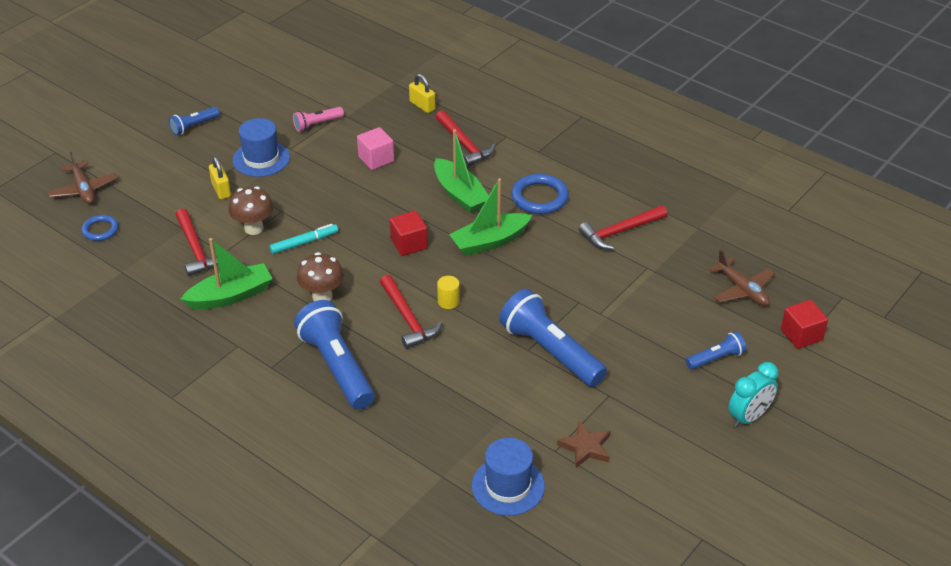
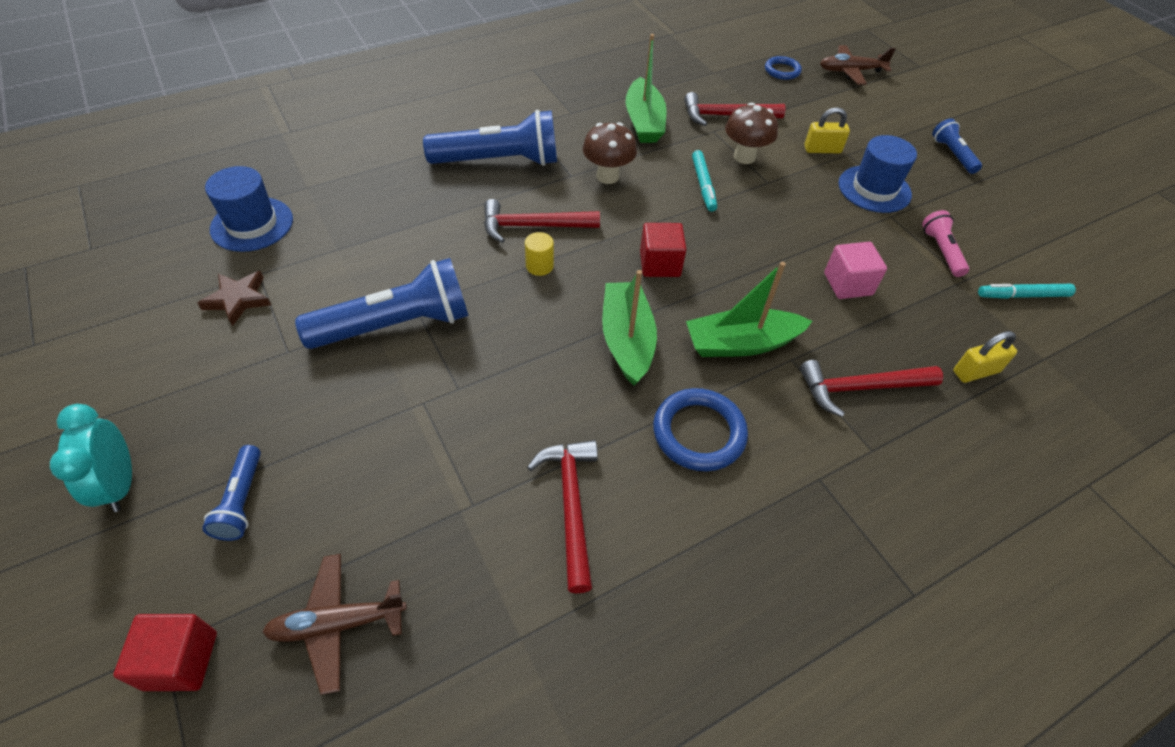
camera: 110 degrees right, 10 degrees up
(343, 91) = (1022, 295): none -> turquoise marker

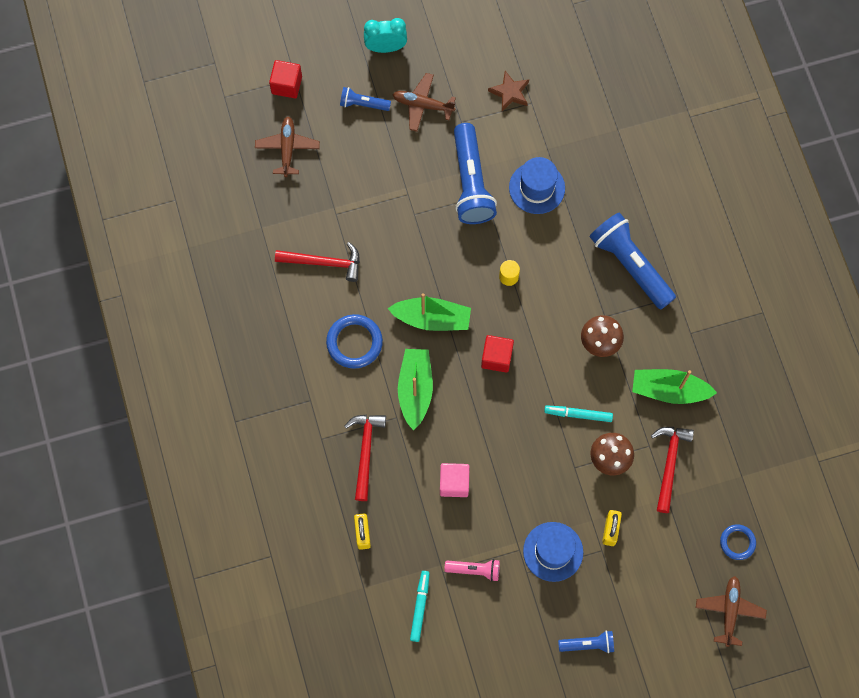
camera: 105 degrees right, 20 degrees up
(252, 224) = (581, 96): blue hat -> blue hat (537, 188)
(252, 407) = (422, 105): none -> brown plane
(499, 161) = (630, 265): blue flashlight -> blue flashlight turned 135 degrees clockwise
(532, 226) = (550, 278): red hammer -> none

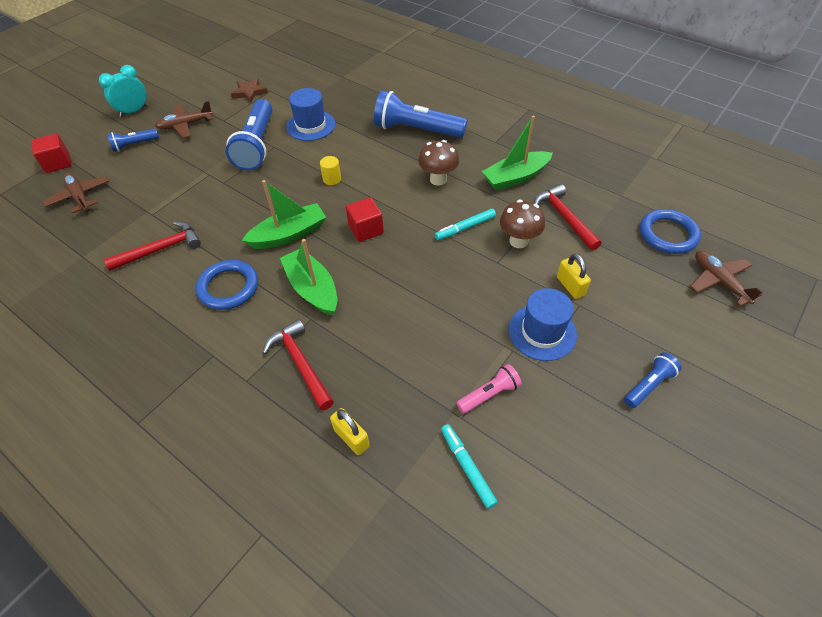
camera: 35 degrees left, 20 degrees down
(454, 483) = (406, 336): pink cube -> none
(471, 182) = (257, 145): blue flashlight -> blue flashlight turned 45 degrees clockwise
(737, 542) = (668, 234): blue ring -> blue ring, size x1.62

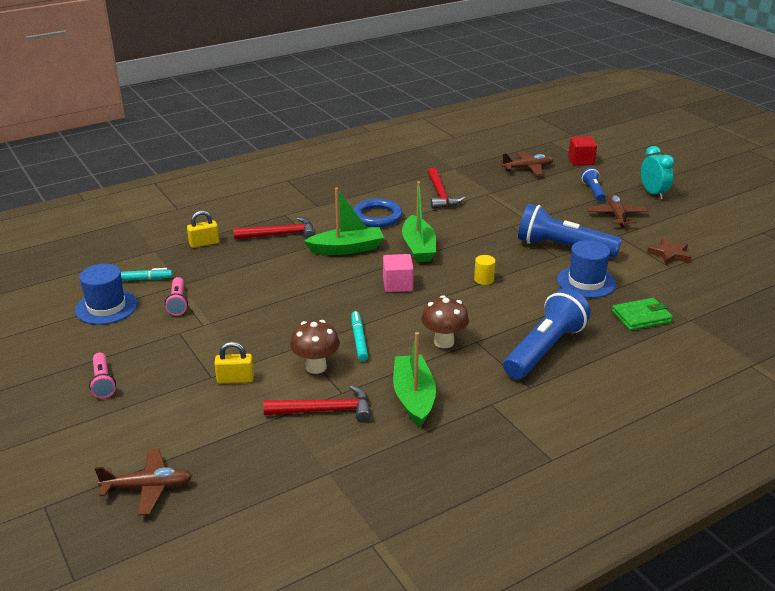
camera: 110 degrees right, 20 degrees down
(349, 95) = (641, 317): none -> green wallet
(366, 229) = (397, 285): red cube -> pink cube
(542, 332) = (204, 345): blue hat -> blue hat (106, 307)
(648, 385) = (103, 382): blue flashlight -> pink flashlight
(668, 234) = (239, 481): blue ring -> none

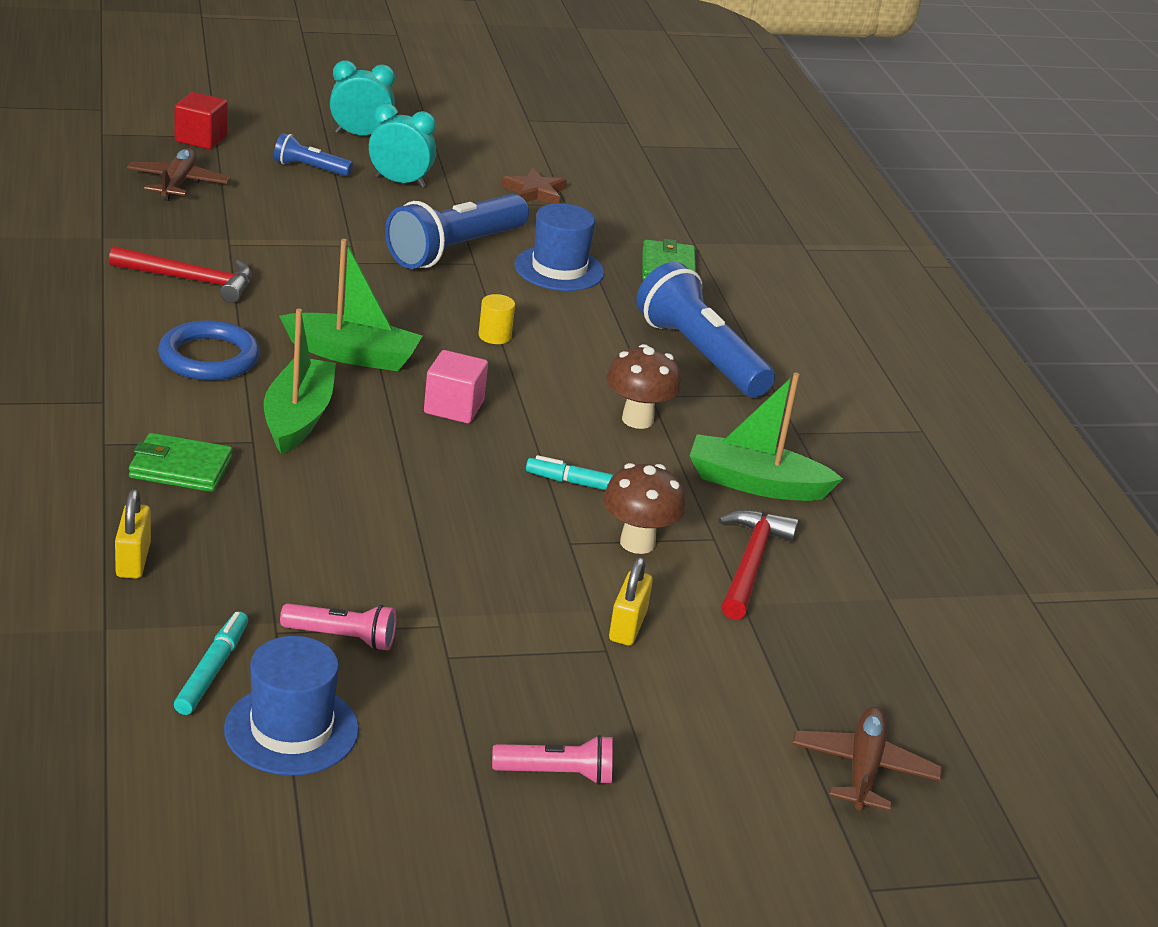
camera: 75 degrees left, 0 degrees up
(280, 234) = (180, 468): red hammer -> green wallet
(616, 216) = (400, 182): brown plane -> turquoise clock

